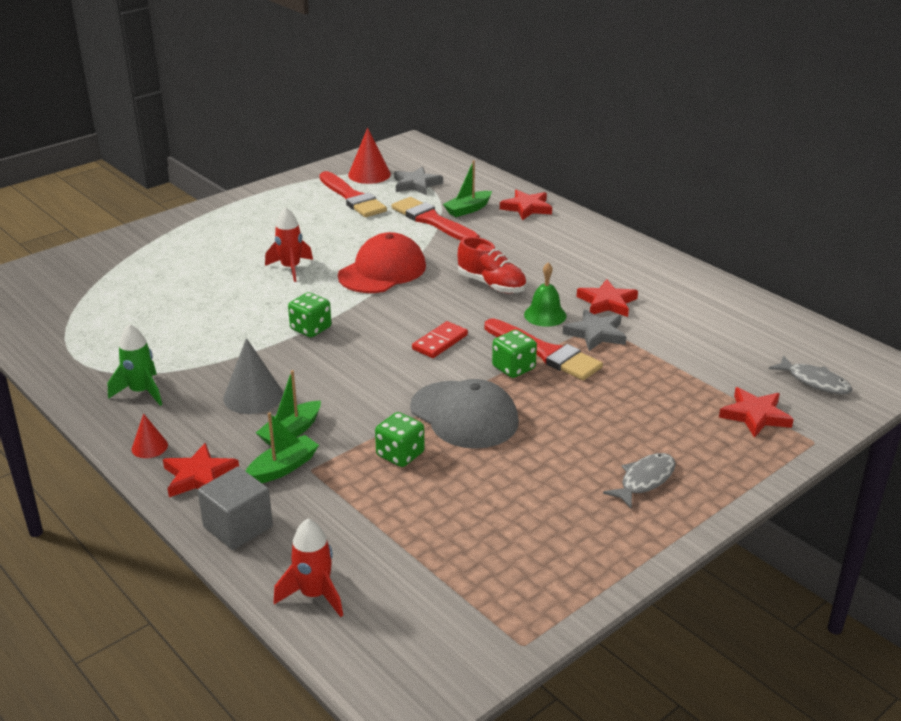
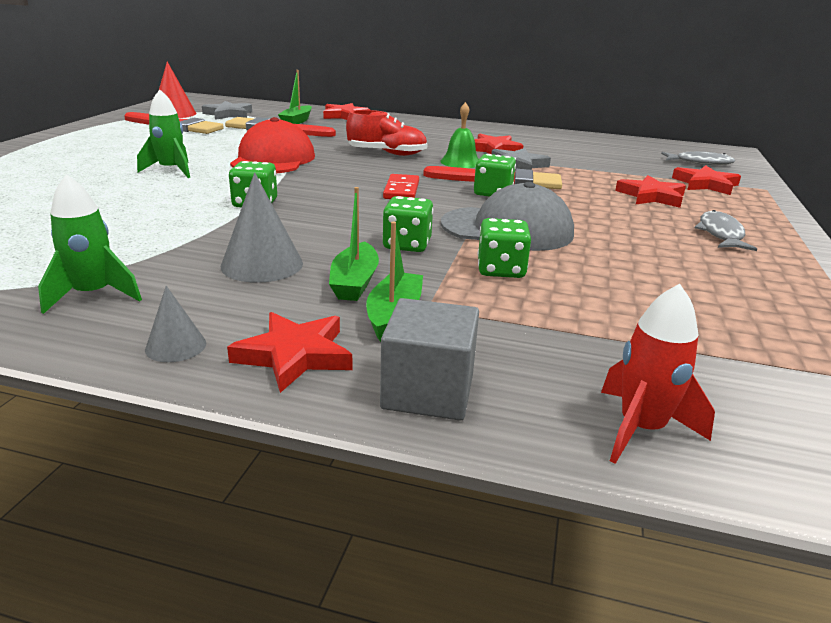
camera: 35 degrees left, 5 degrees down
(149, 447) = (176, 346): red cone -> grey cone
(291, 268) = (171, 170): red rocket -> green rocket
(366, 408) = (407, 245): none -> green dice
(662, 415) = (651, 196): none -> red star

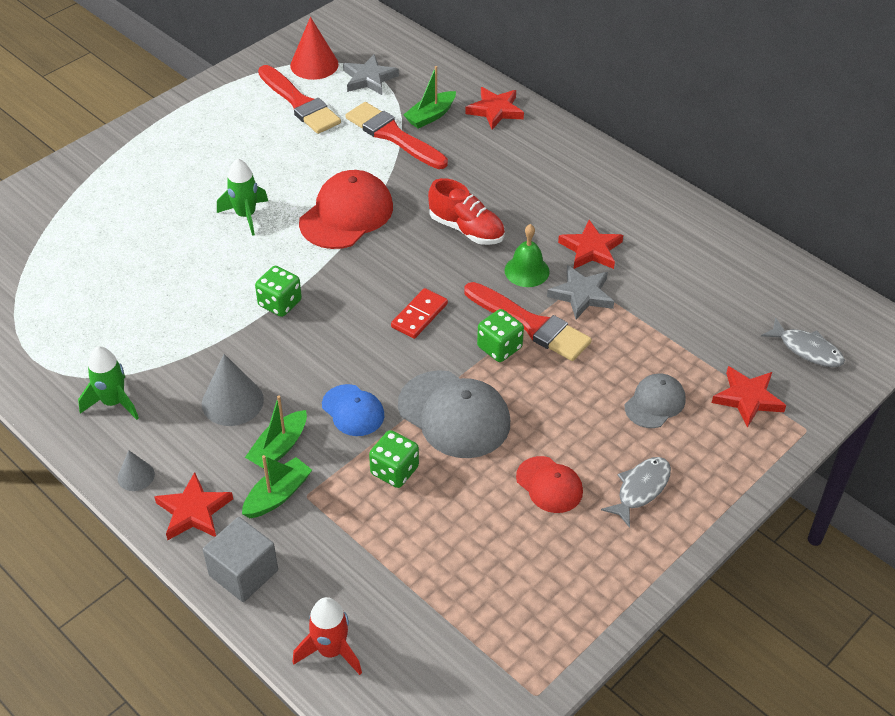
camera: 30 degrees right, 20 degrees up
(407, 245) = (353, 410): green dice -> blue cap
(650, 247) = (549, 485): none -> red cap
(651, 196) = (655, 403): red star -> grey cap

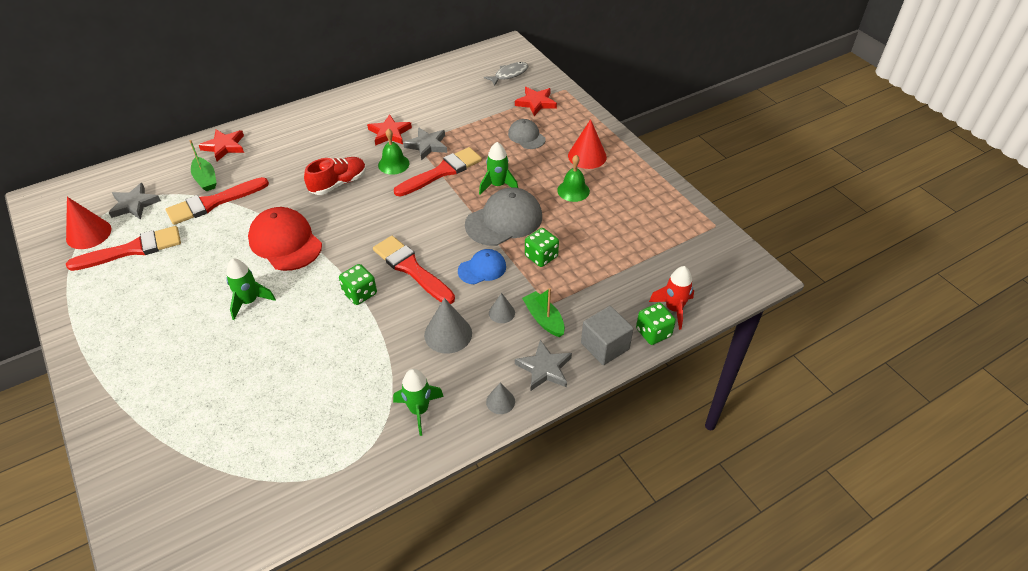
camera: 75 degrees left, 0 degrees up
(194, 511) = (544, 368): red star -> grey star
(279, 448) = (501, 313): green boat -> grey cone
(333, 339) = (411, 269): none -> red brush
(419, 315) = (409, 221): red domino -> none
(499, 347) = (455, 189): green dice -> green dice (653, 332)
(526, 392) = (498, 185): none -> green rocket
(549, 485) = (573, 190): red cap -> green bell
(640, 489) = (587, 156): grey fish -> red cone

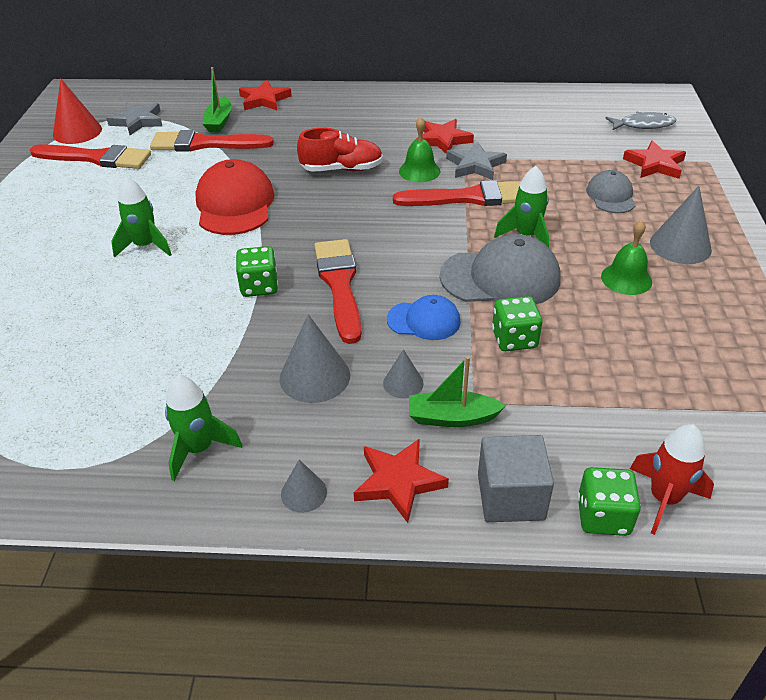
camera: 35 degrees right, 5 degrees down
(544, 319) = (452, 417): green boat -> green boat turned 90 degrees counterclockwise
(544, 368) = (398, 482): grey star -> red star
(587, 156) = (680, 246): red cone -> grey cone

